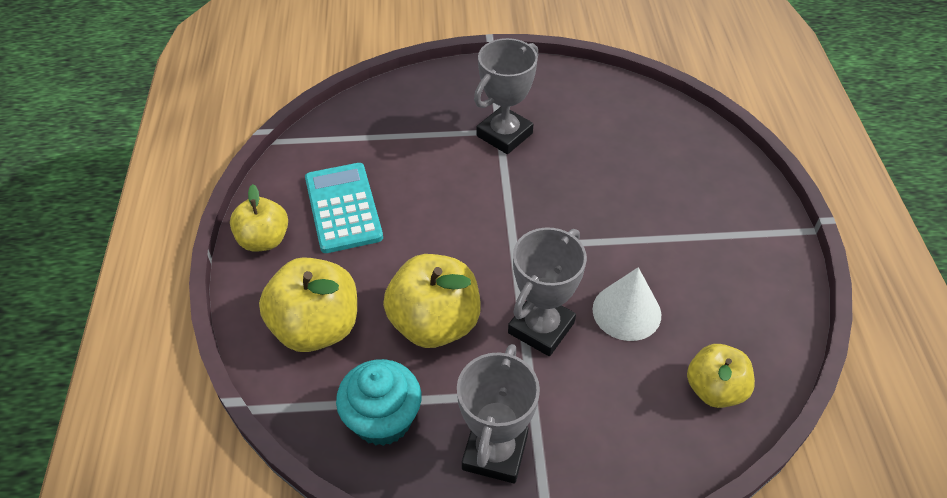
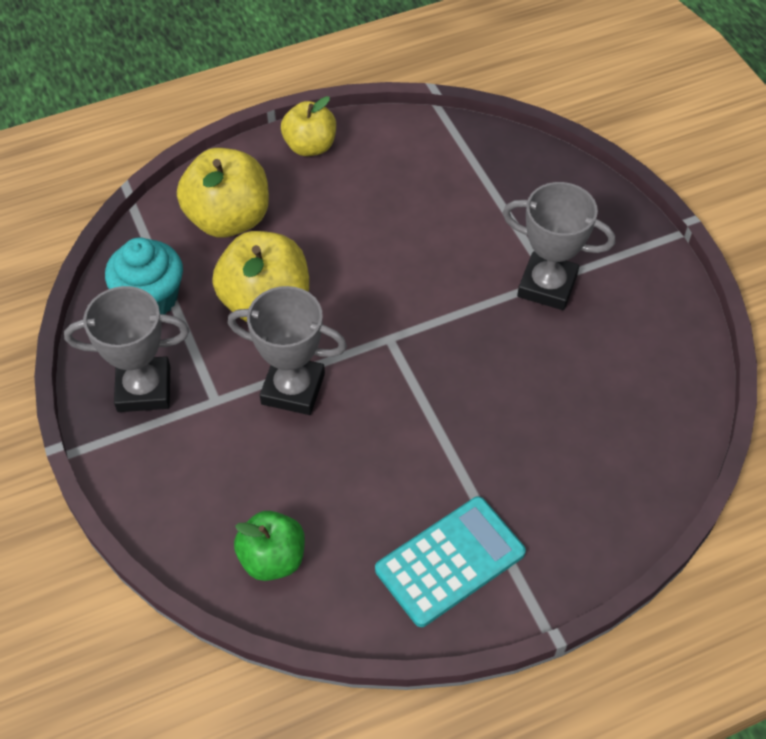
camera: 70 degrees right, 5 degrees up
(343, 208) = (375, 187): turquoise calculator -> turquoise calculator (450, 561)
(626, 311) = (342, 459): white cone -> none
(714, 389) = (272, 558): yellow apple -> green apple

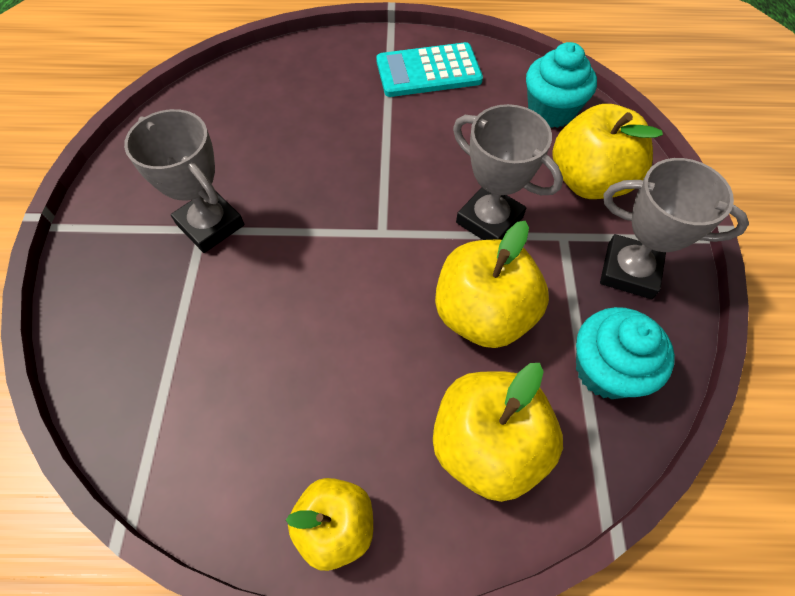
camera: 155 degrees left, 5 degrees up
(203, 474) = (589, 181): none -> yellow apple
(272, 558) = (551, 111): green apple -> turquoise cupcake

